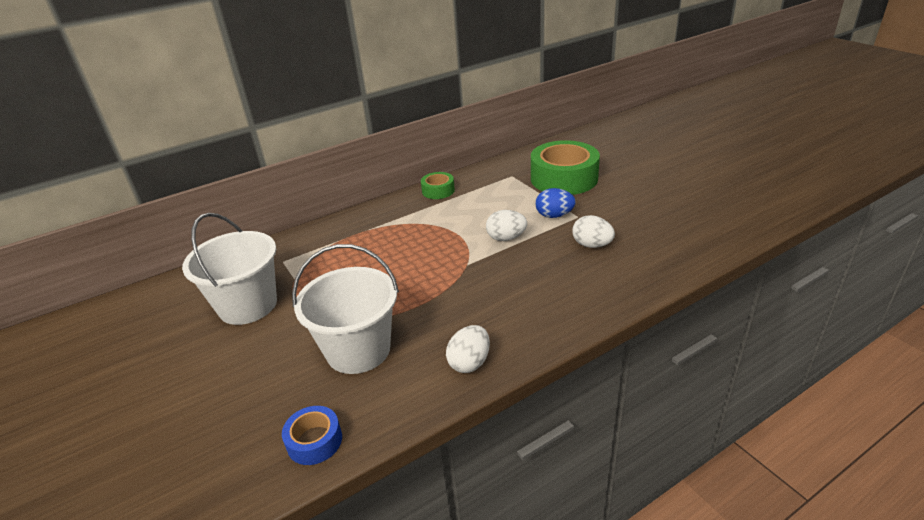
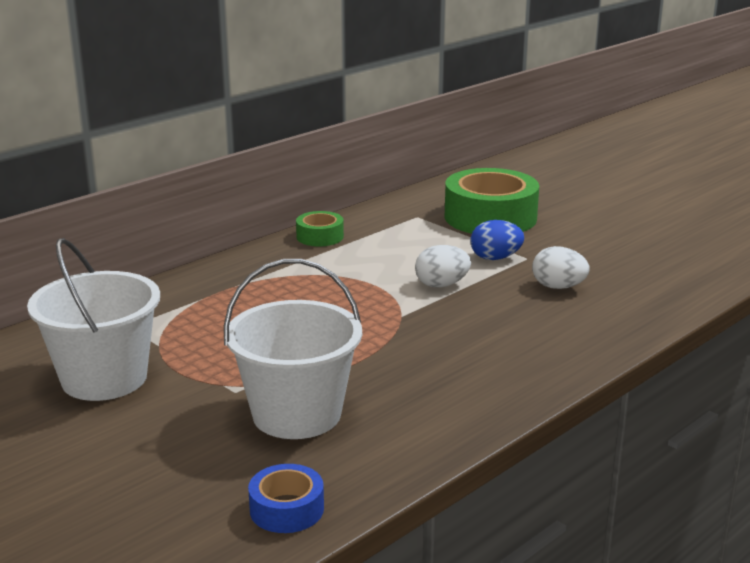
camera: 15 degrees left, 10 degrees down
(469, 363) = (454, 415): white egg -> none

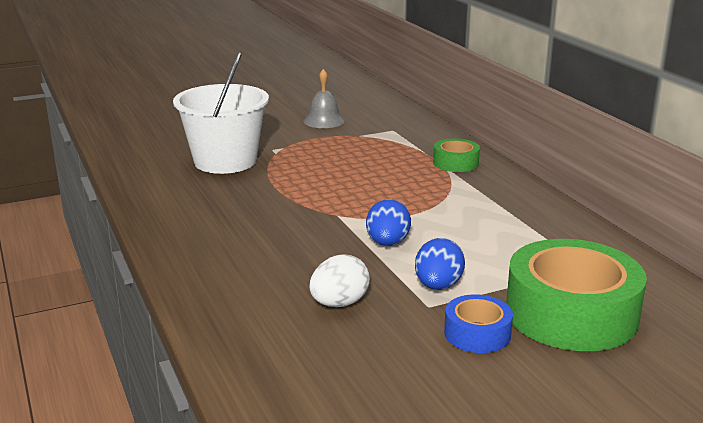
camera: 110 degrees right, 0 degrees up
(104, 378) = (324, 121): white bucket -> grey bell
(287, 509) = (133, 148): blue tape -> blue tape (477, 333)
(320, 236) = (539, 208): green tape -> green tape (455, 163)
(441, 285) = (387, 243): white egg -> blue egg

